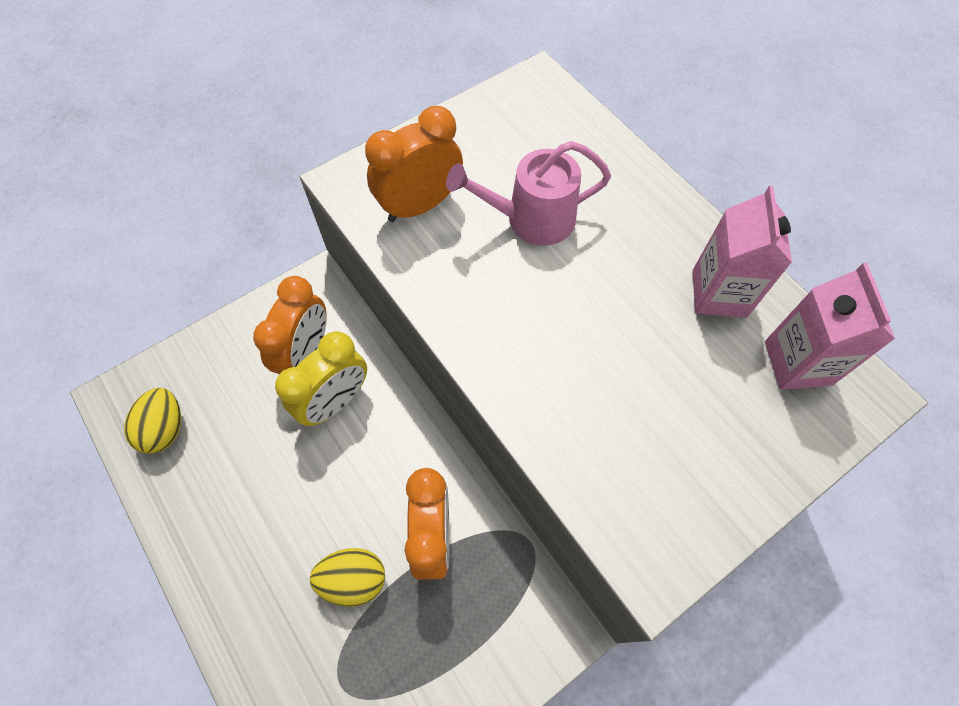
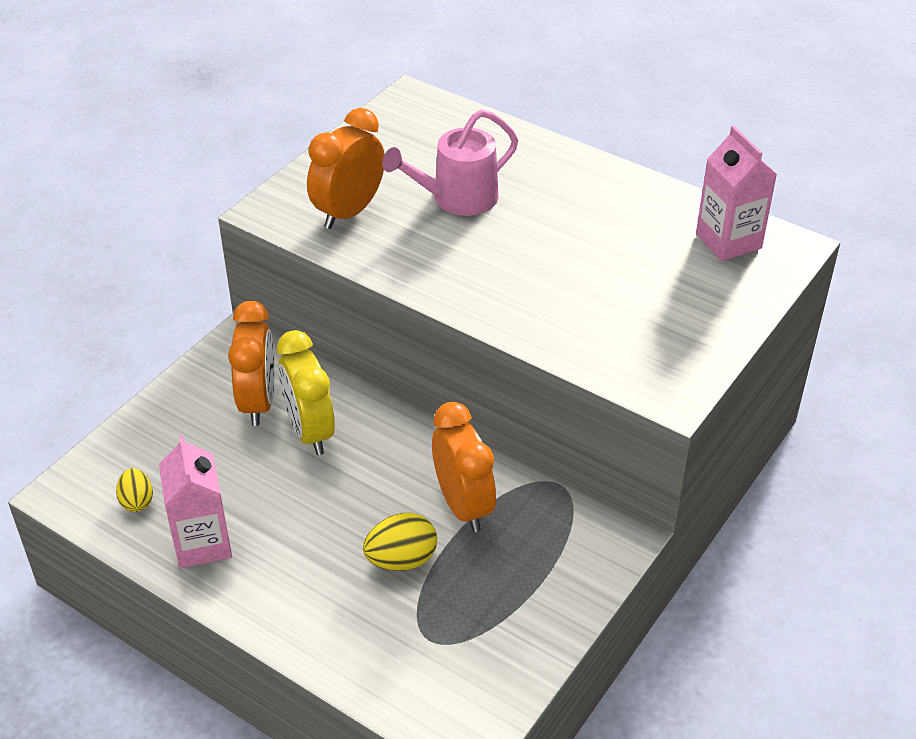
camera: 20 degrees left, 20 degrees down
(165, 429) = (137, 501): yellow egg -> yellow egg, size x0.65
(335, 402) = (310, 432): yellow clock -> yellow clock turned 135 degrees clockwise
(719, 293) = (644, 211): pink carton -> pink carton (202, 543)

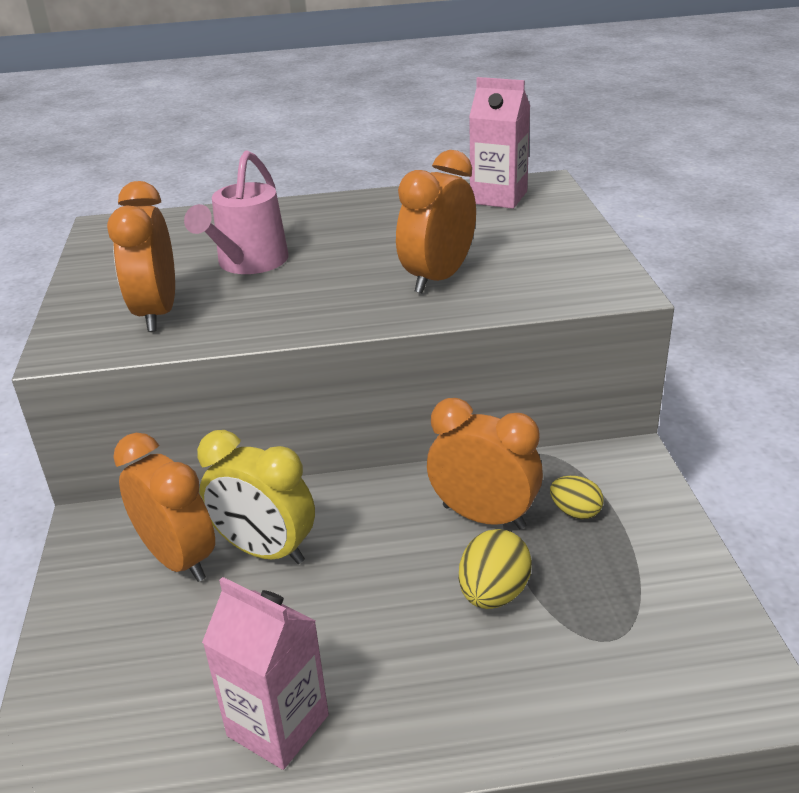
camera: 40 degrees left, 10 degrees down
(137, 501) = (146, 741): yellow egg -> yellow egg (575, 512)
(562, 298) = (438, 278): none -> orange clock

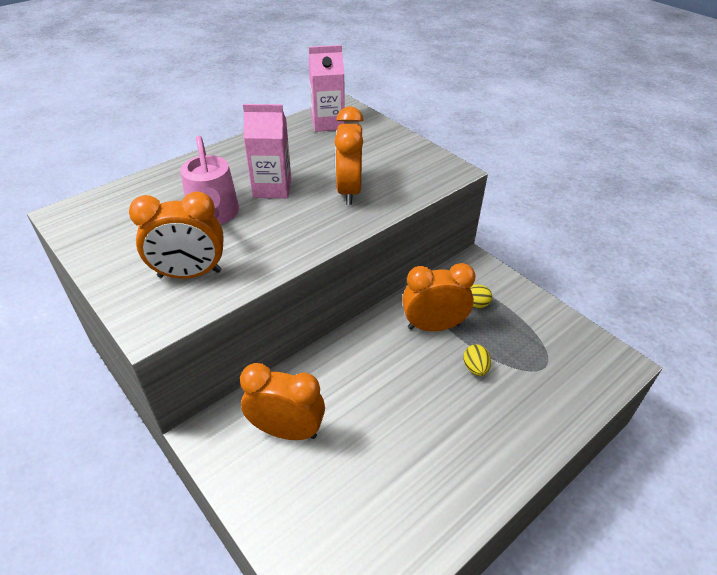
camera: 35 degrees left, 10 degrees up
(157, 313) = (190, 274): orange clock -> orange clock turned 60 degrees counterclockwise
(265, 550) = (334, 400): yellow clock -> none
(278, 725) = (435, 497): pink carton -> pink carton (272, 188)
(493, 594) = (475, 368): yellow egg -> yellow egg, size x0.65

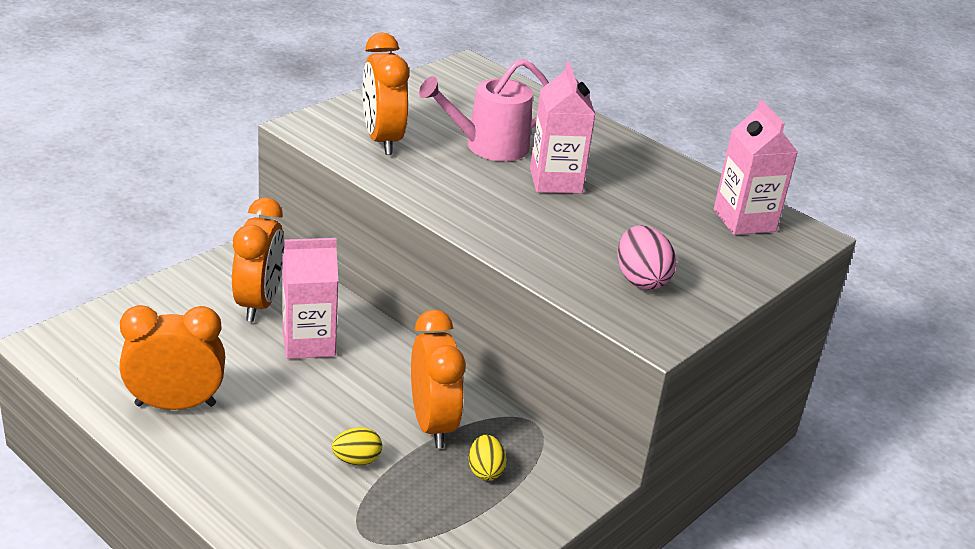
camera: 80 degrees right, 10 degrees down
(343, 395) = (308, 343): none -> pink carton
(349, 191) = (567, 238): orange clock -> orange clock (175, 405)
(396, 168) = (641, 280): none -> pink egg

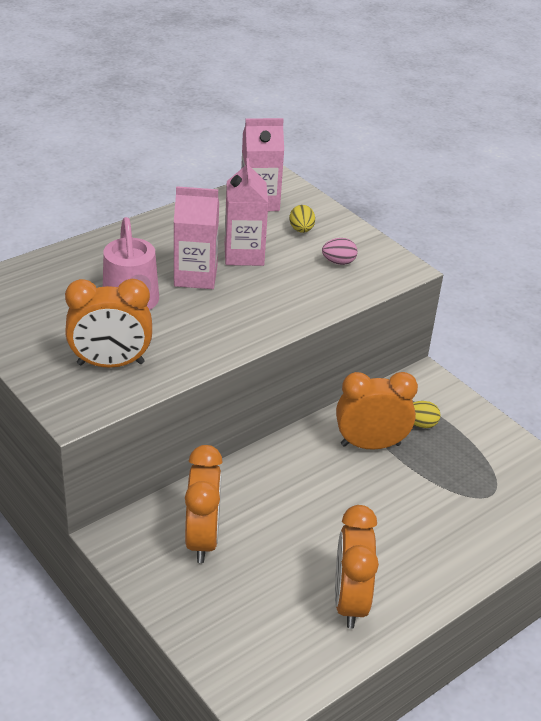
camera: 80 degrees left, 5 degrees up
(259, 303) = (202, 539): orange clock -> orange clock turned 75 degrees clockwise
(308, 343) = (265, 508): pink carton -> pink carton (244, 254)
(356, 460) = (413, 491): yellow egg -> yellow egg (301, 230)
(641, 280) = (338, 262): pink egg -> pink egg, size x0.65

